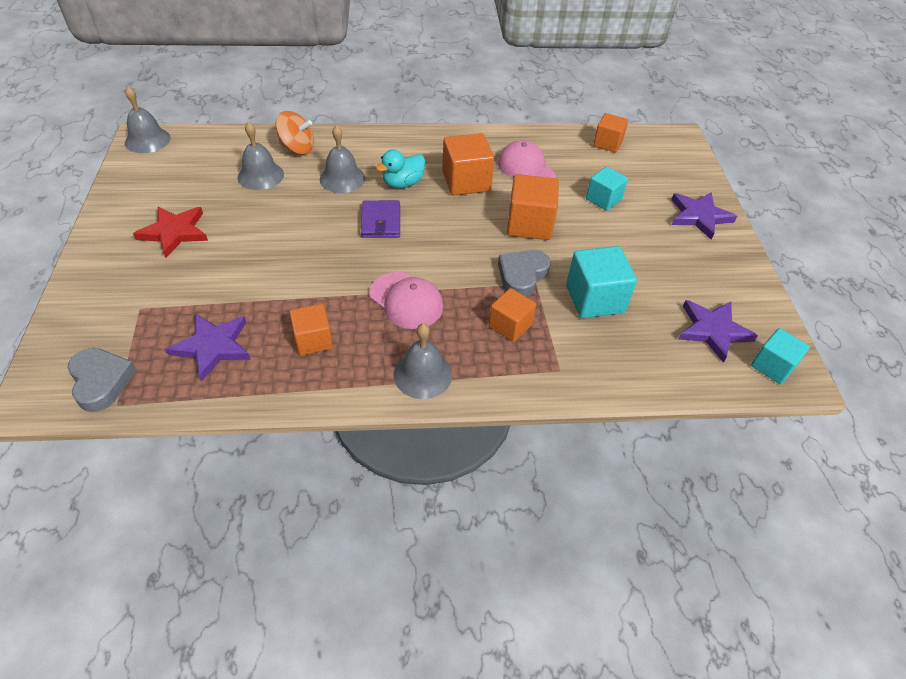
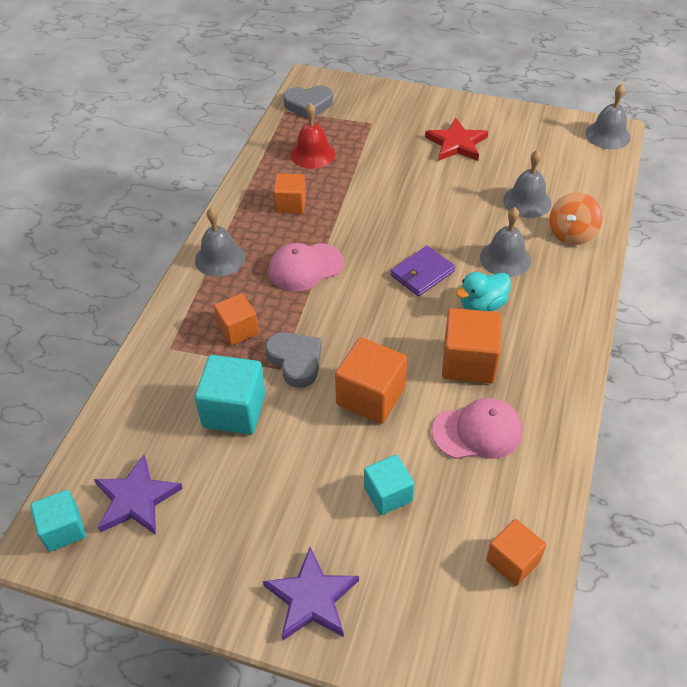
camera: 115 degrees right, 0 degrees up
(213, 347) = (313, 154): purple star -> red bell
(381, 222) = (422, 273): purple wallet -> purple wallet turned 60 degrees counterclockwise
(403, 183) = (482, 305): turquoise duck -> turquoise duck turned 105 degrees counterclockwise

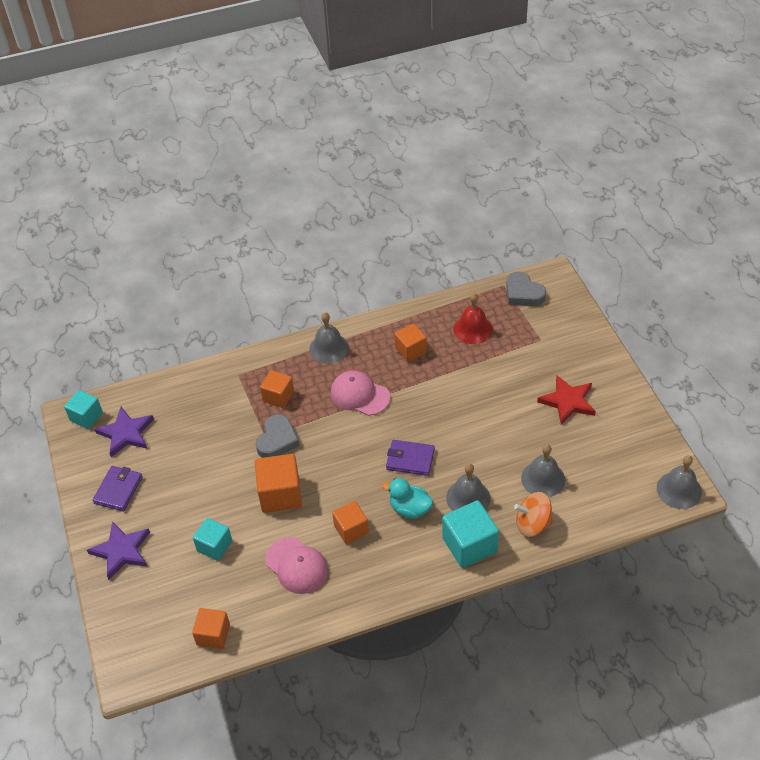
camera: 55 degrees right, 0 degrees up
(214, 552) = (118, 490): none -> purple wallet
(234, 410) = (217, 435): turquoise cube -> turquoise cube (469, 545)
(468, 362) = (351, 529): orange cube -> orange cube, size x0.65

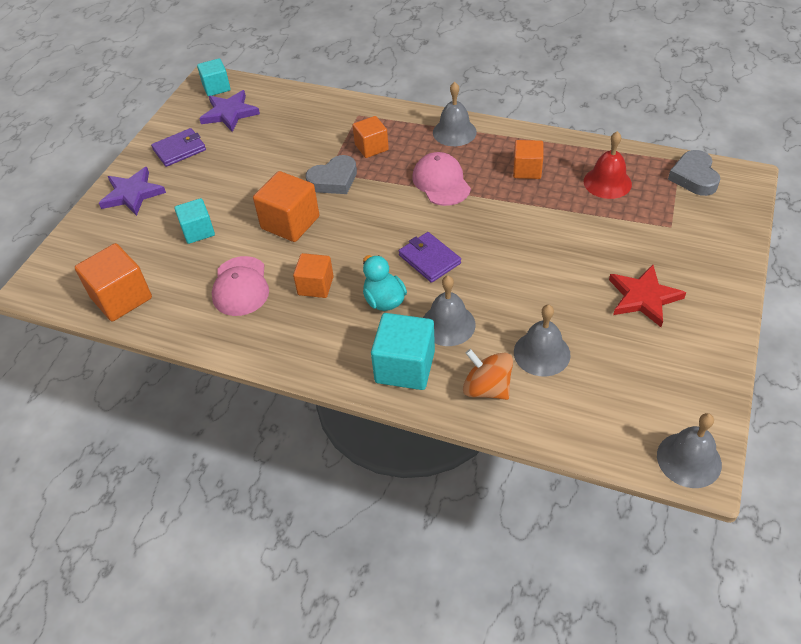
camera: 40 degrees right, 0 degrees up
(213, 635) = (121, 298): orange cube -> orange cube, size x1.54

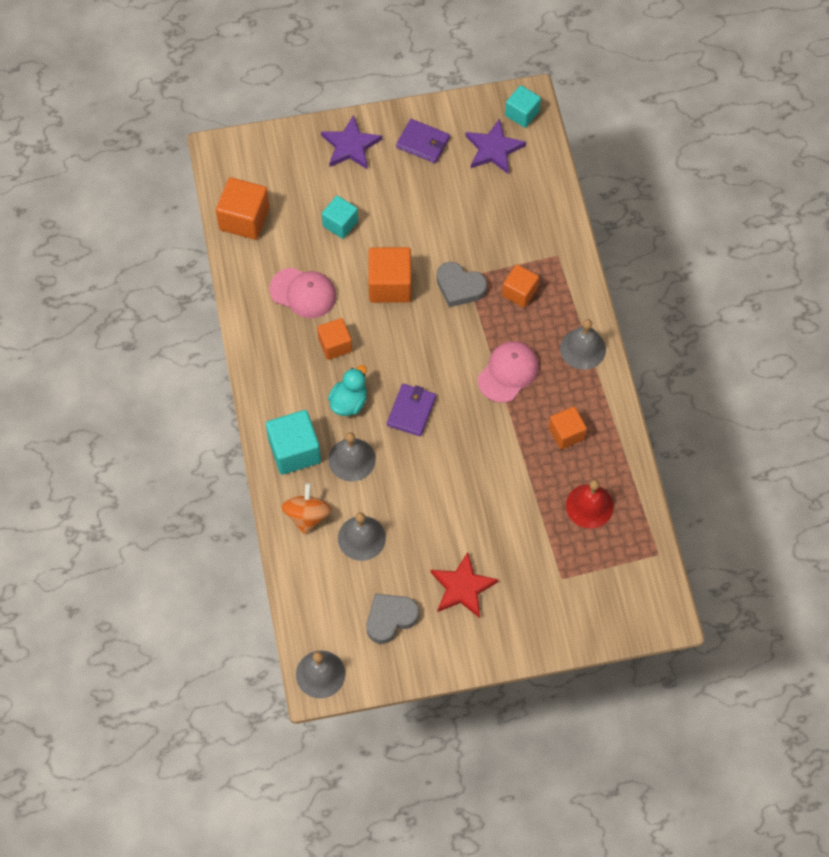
camera: 55 degrees right, 15 degrees up
(240, 286) = (303, 293): pink cap -> pink cap turned 120 degrees counterclockwise
(694, 177) = (640, 574): grey heart -> grey heart (390, 618)

